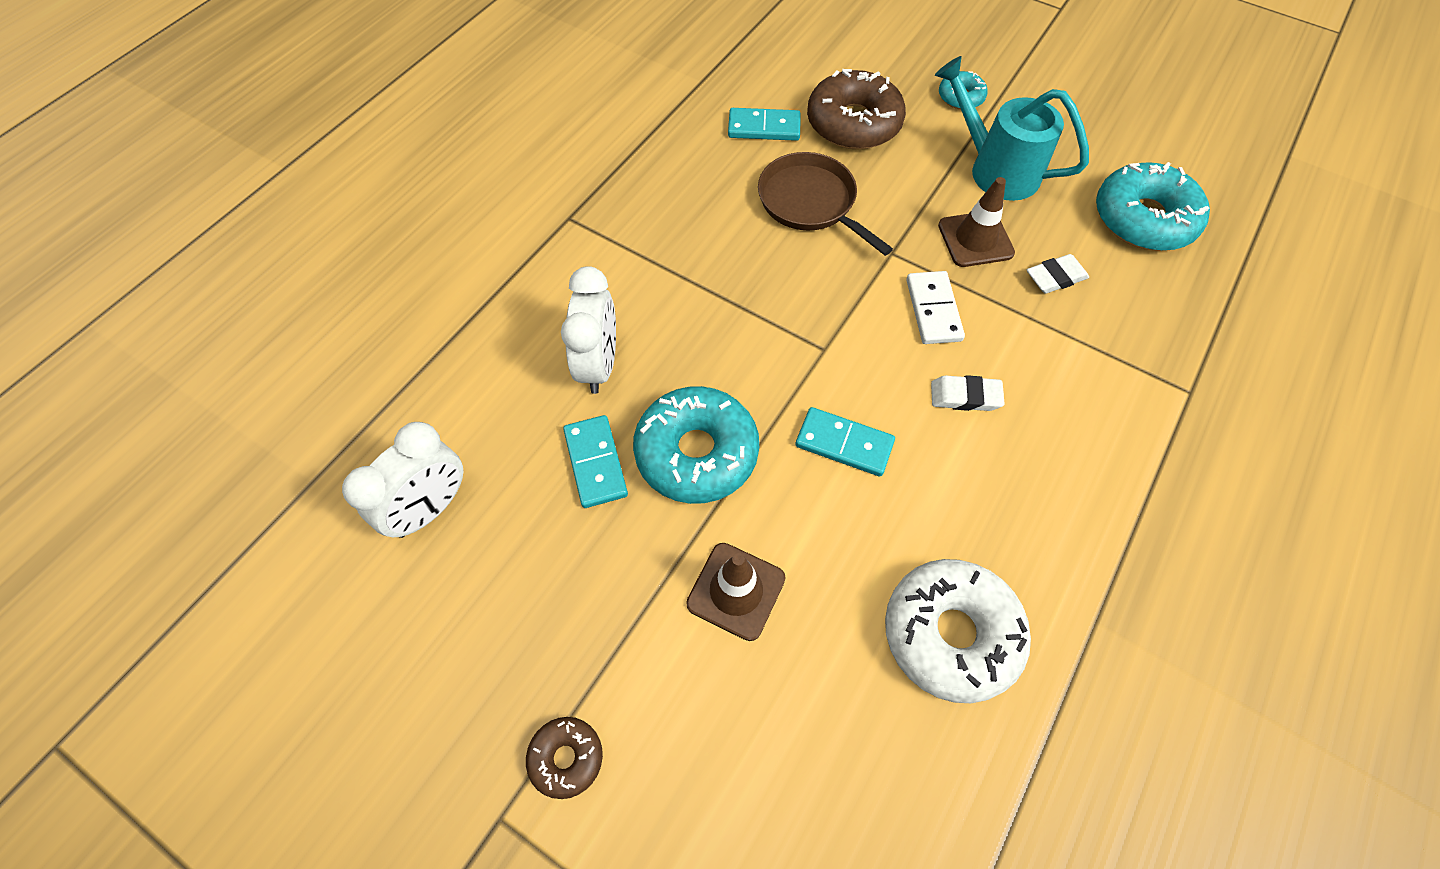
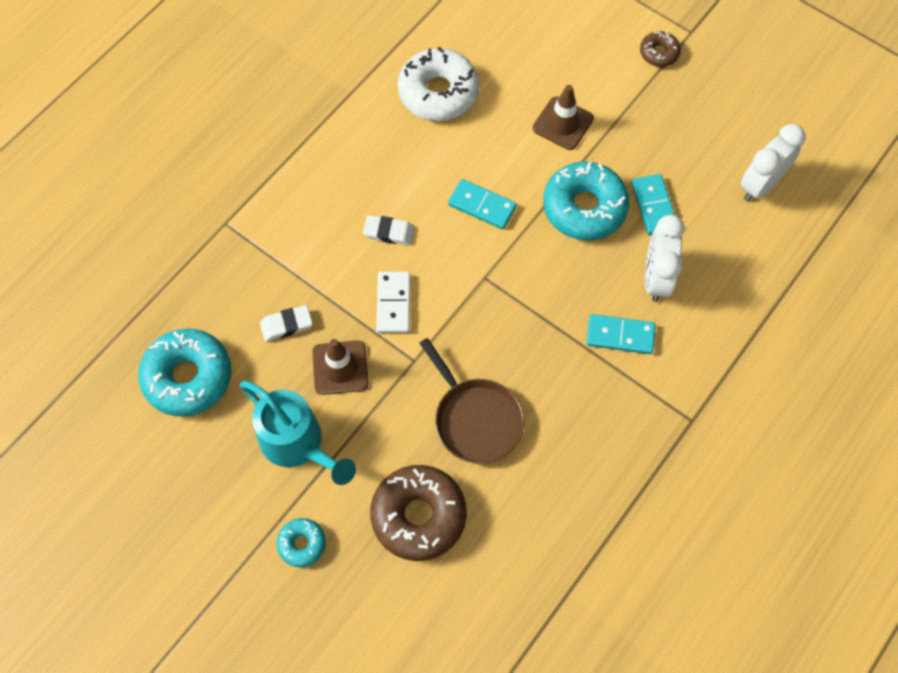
camera: 175 degrees left, 5 degrees up
(764, 127) = (508, 517): turquoise domino -> turquoise domino (620, 335)

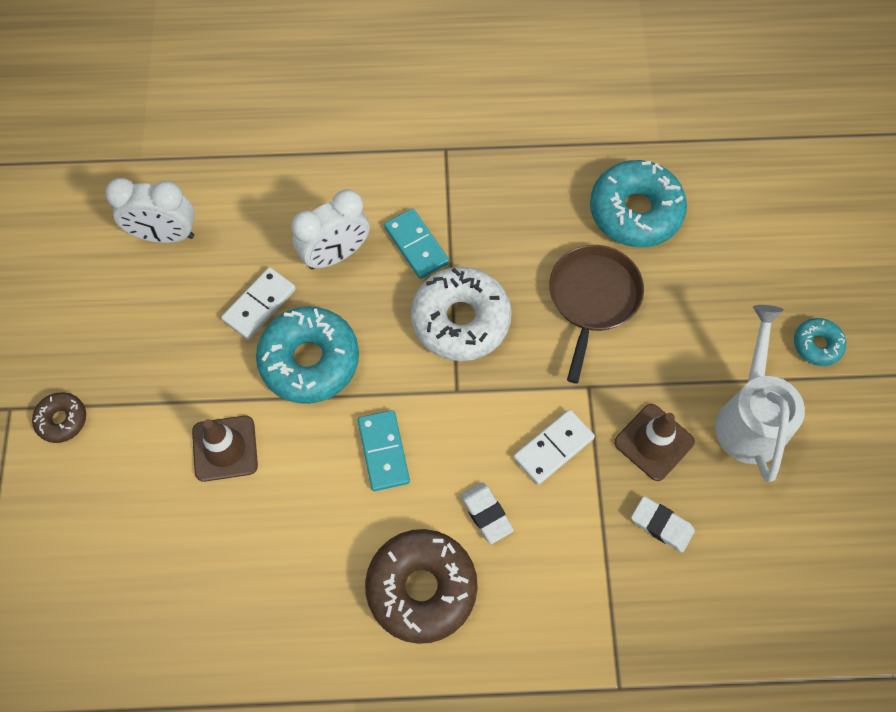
camera: 130 degrees left, 0 degrees up
(188, 377) = (791, 569): turquoise donut -> turquoise donut (635, 211)
(298, 444) = (749, 418): turquoise watering can -> white watering can
(418, 516) = (709, 279): brown donut -> brown donut (421, 588)
(438, 92) = (281, 603): white donut -> white donut (460, 320)
(653, 206) = (259, 305): turquoise domino -> white domino

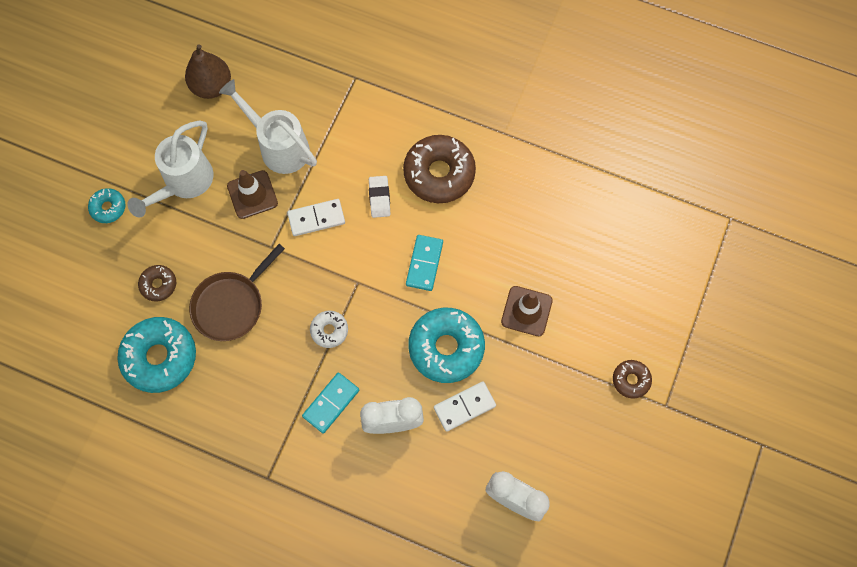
camera: 155 degrees left, 5 degrees up
(416, 245) = (331, 403): turquoise domino -> turquoise domino turned 45 degrees clockwise
(460, 320) = (329, 330): white donut -> white donut, size x0.50
(661, 525) = (279, 146): white eraser -> white watering can
(691, 284) = (158, 285): none -> brown donut
(810, 572) = (212, 86): none -> brown pear

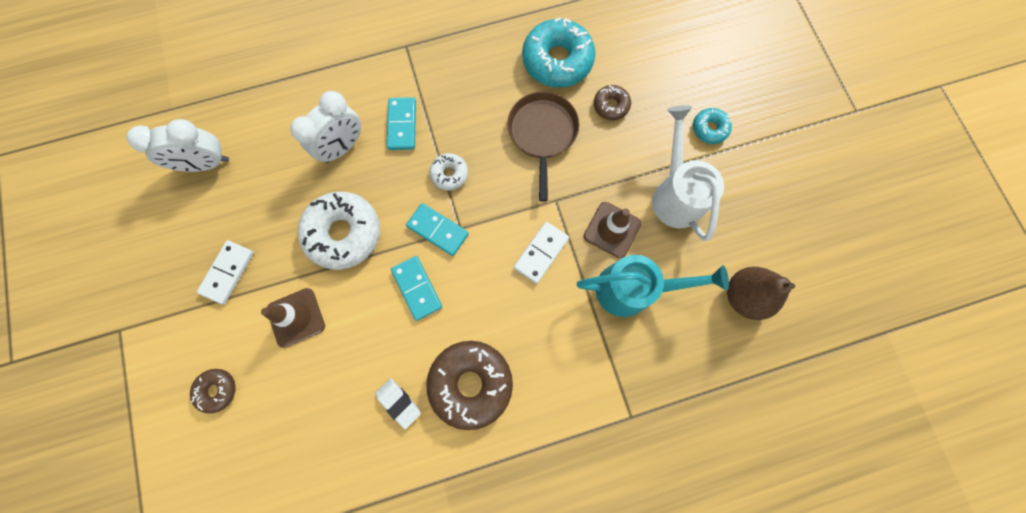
camera: 140 degrees right, 5 degrees up
(279, 146) = (632, 289): white watering can -> turquoise watering can
(374, 294) = (438, 230): none -> turquoise domino
(379, 198) = (504, 315): white eraser -> white eraser (398, 402)
(446, 347) = (344, 233): turquoise donut -> white donut
(464, 406) = (294, 200): white domino -> white domino (228, 272)
(631, 380) = (163, 328): brown donut -> brown donut (217, 390)

